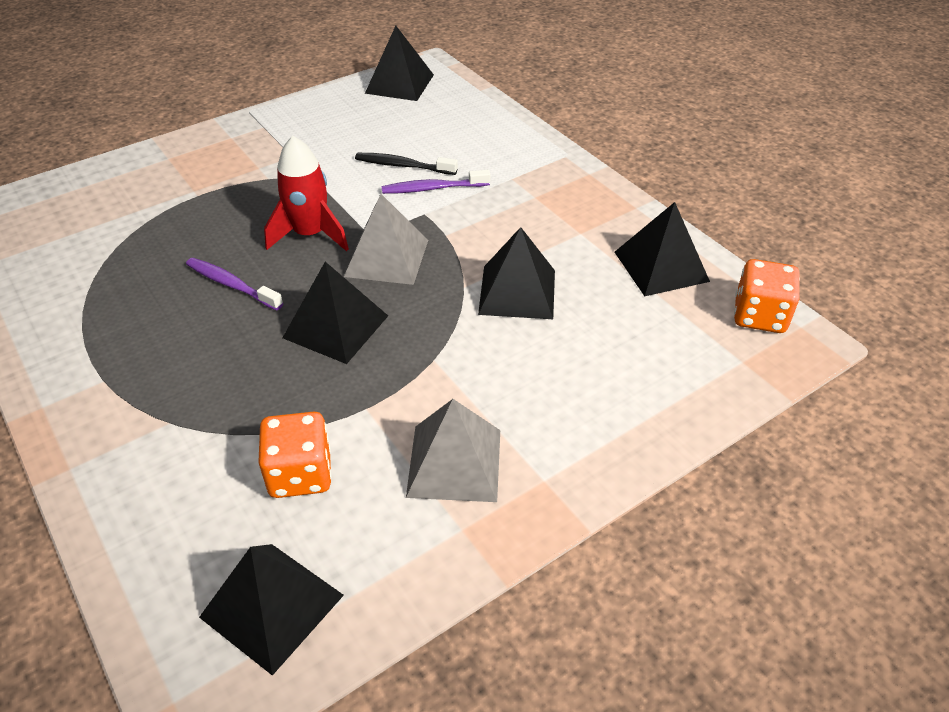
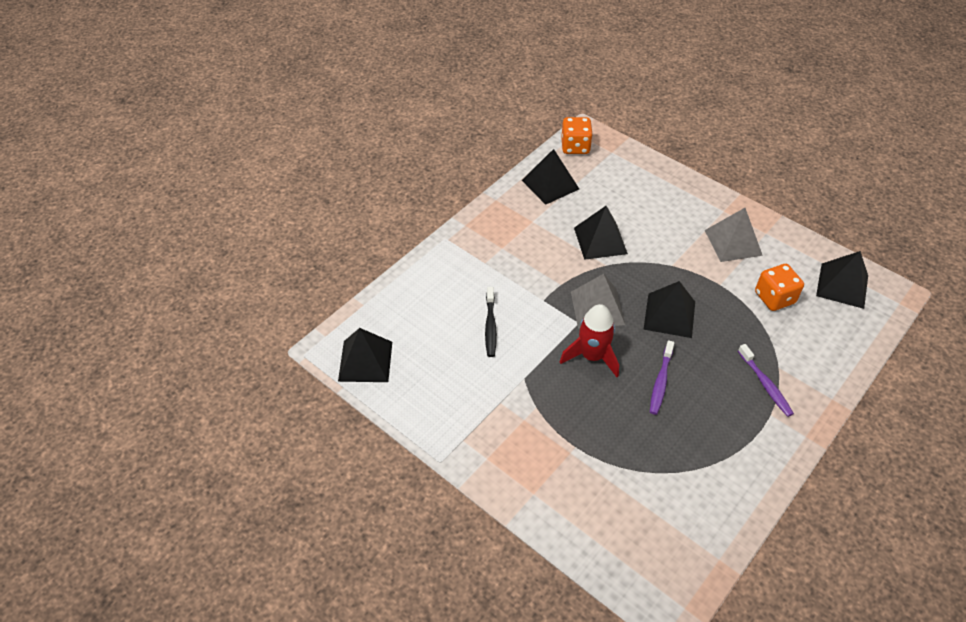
camera: 105 degrees left, 5 degrees up
(433, 188) = (513, 302): purple toothbrush -> purple toothbrush (765, 385)

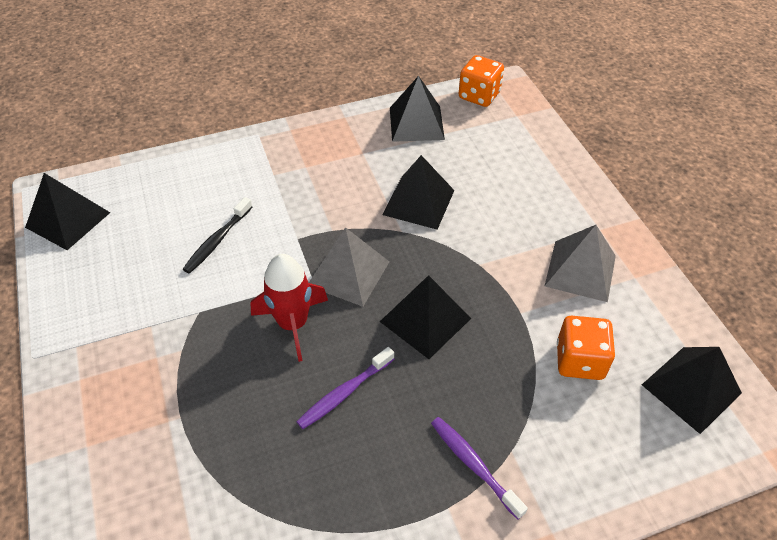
camera: 30 degrees right, 0 degrees up
(765, 385) = (474, 465): purple toothbrush -> purple toothbrush turned 135 degrees clockwise

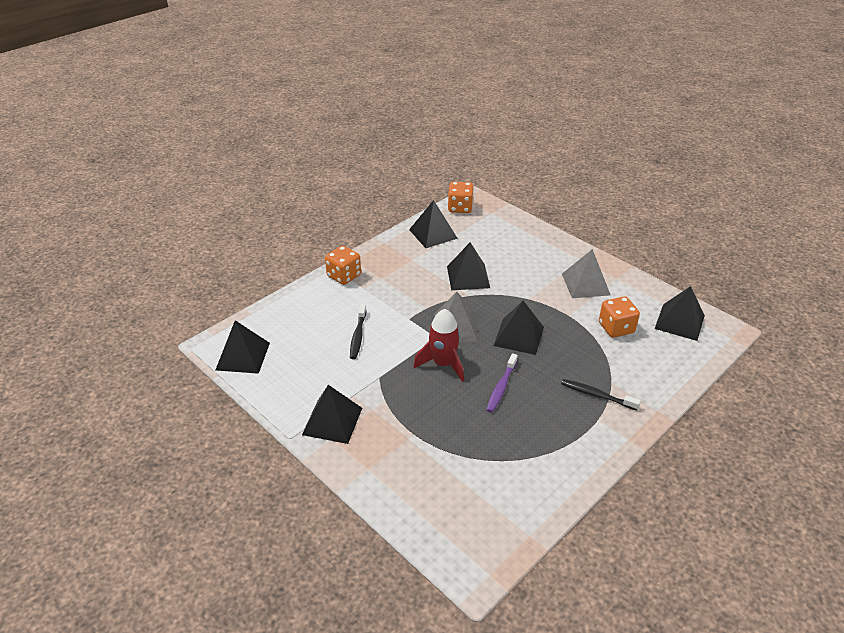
camera: 25 degrees left, 10 degrees down
(98, 354) = (332, 421): none -> black pyramid
(262, 149) = (344, 276): none -> orange dice
(474, 465) = (597, 395): purple toothbrush -> black toothbrush

